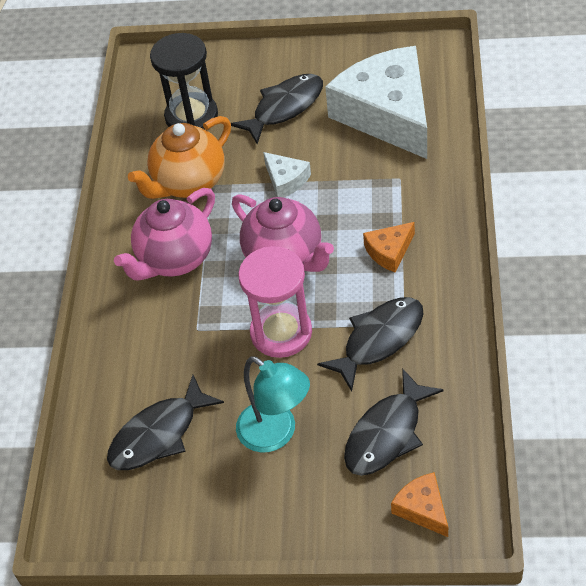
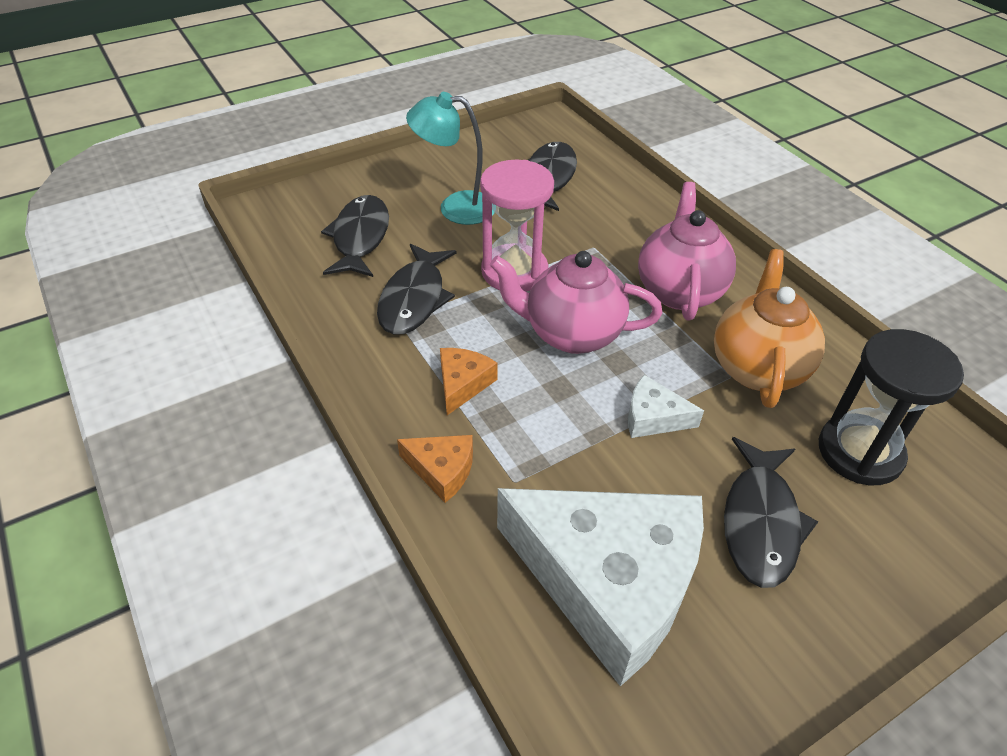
camera: 140 degrees right, 5 degrees down
(422, 509) = (301, 206): orange cheese -> orange cheese (442, 470)

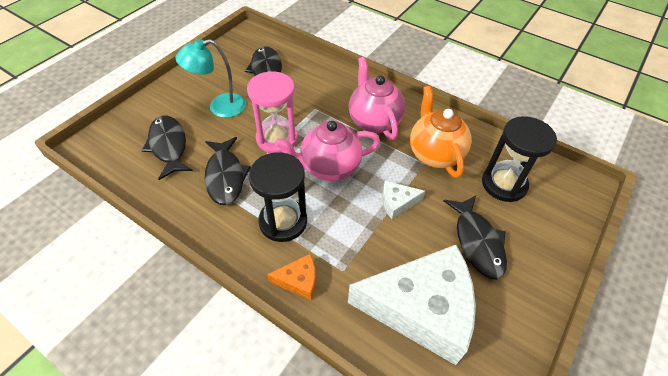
camera: 25 degrees left, 5 degrees up
(462, 384) = (283, 221): orange cheese -> black hourglass

